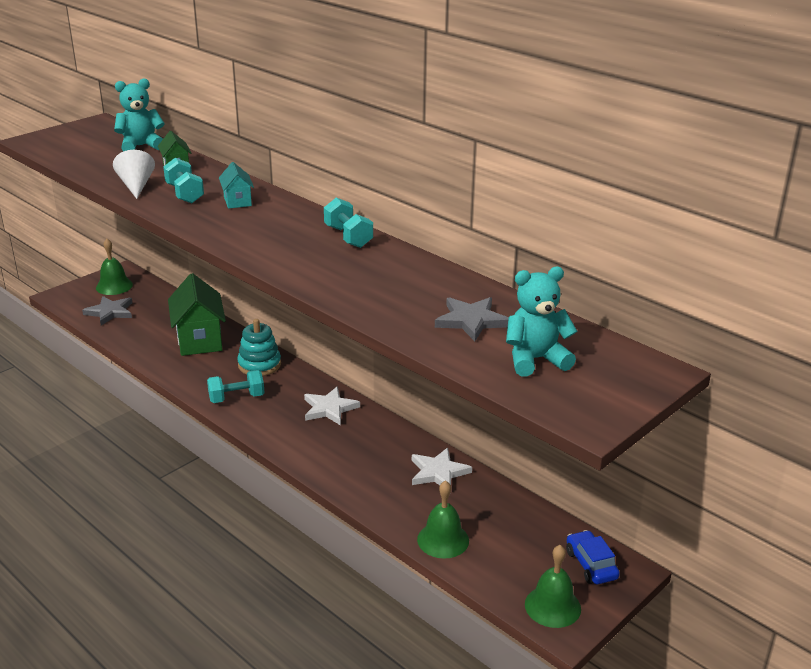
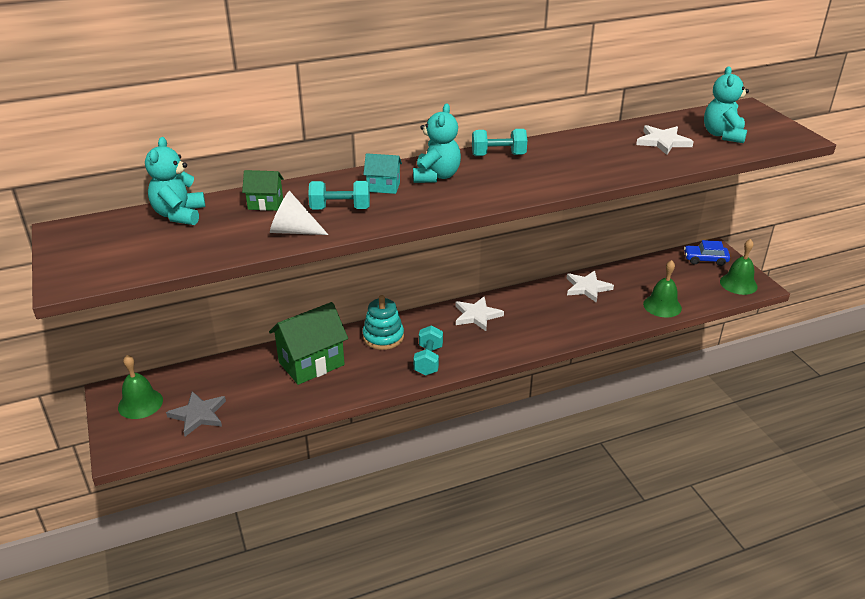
camera: 65 degrees left, 5 degrees up
(199, 340) = (311, 363): green house -> green house turned 45 degrees counterclockwise
(276, 218) = (436, 176): none -> turquoise teddy bear
(471, 321) = (663, 142): grey star -> white star

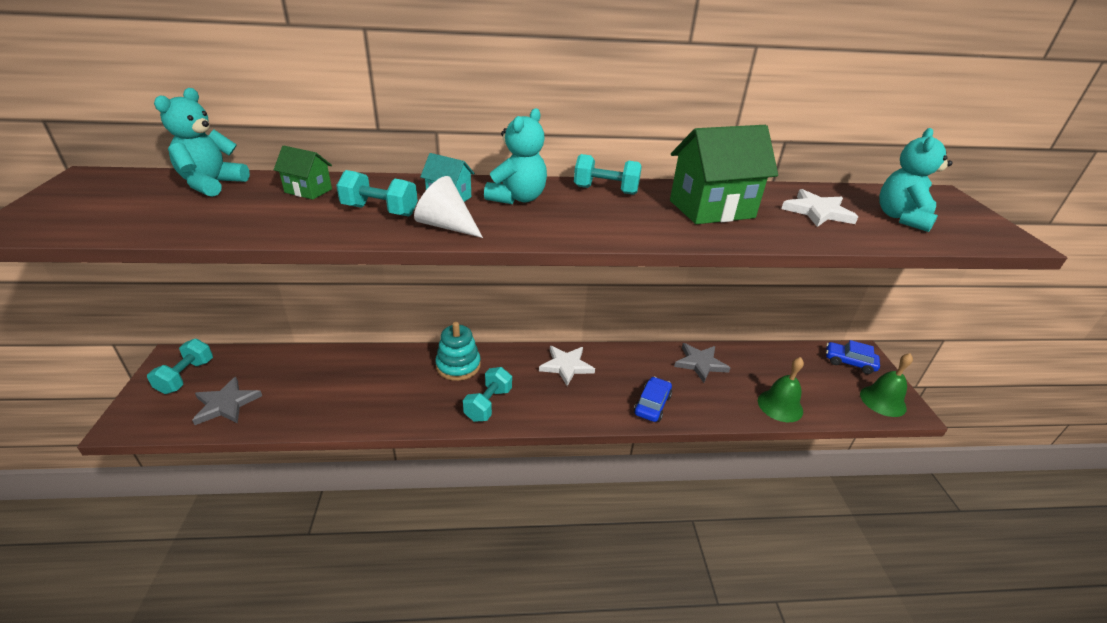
camera: 15 degrees right, 0 degrees up
(140, 403) = (186, 376): green bell -> turquoise dumbbell
(293, 231) = (304, 223): white cone -> white cone (446, 226)
(311, 363) = (370, 376): green house -> green house (711, 209)
(562, 329) = (652, 405): none -> blue car
(587, 288) = (700, 363): white star -> grey star

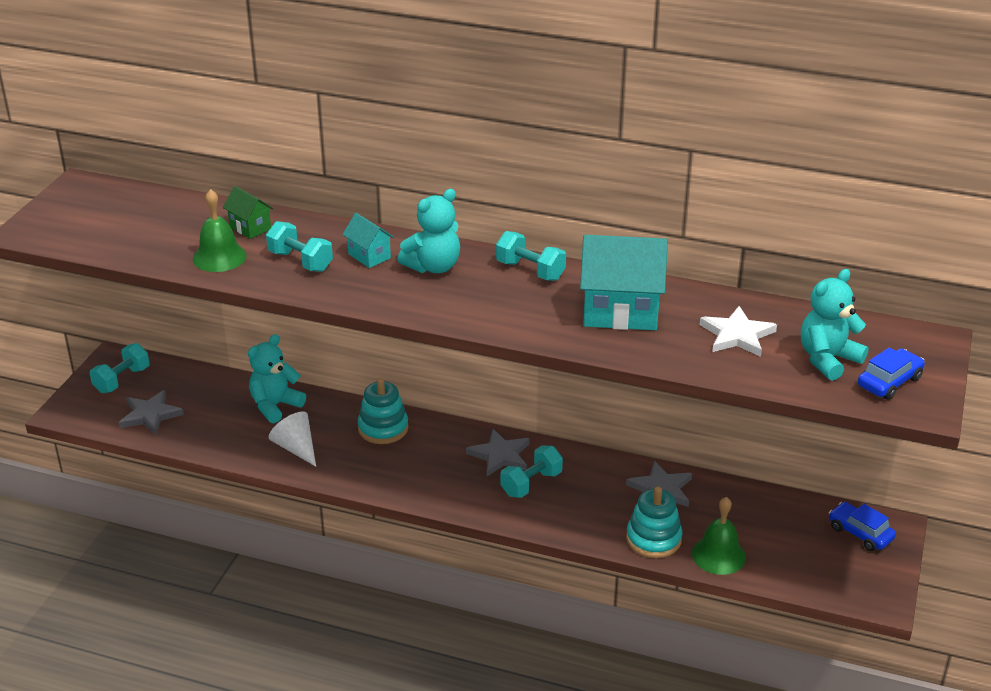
camera: 25 degrees right, 0 degrees up
(212, 184) = (174, 208): turquoise teddy bear -> turquoise teddy bear (275, 406)
(446, 226) = (348, 287): white cone -> white cone (296, 448)
(488, 404) = (393, 474): turquoise dumbbell -> turquoise dumbbell (531, 484)
(566, 366) = (500, 455): white star -> grey star
(652, 405) = (568, 517): blue car -> blue car (889, 382)
(711, 209) = (620, 312): green house -> turquoise house
(726, 405) = (653, 539): none -> turquoise stacking toy
(882, 401) = (857, 583): green bell -> green bell (219, 257)

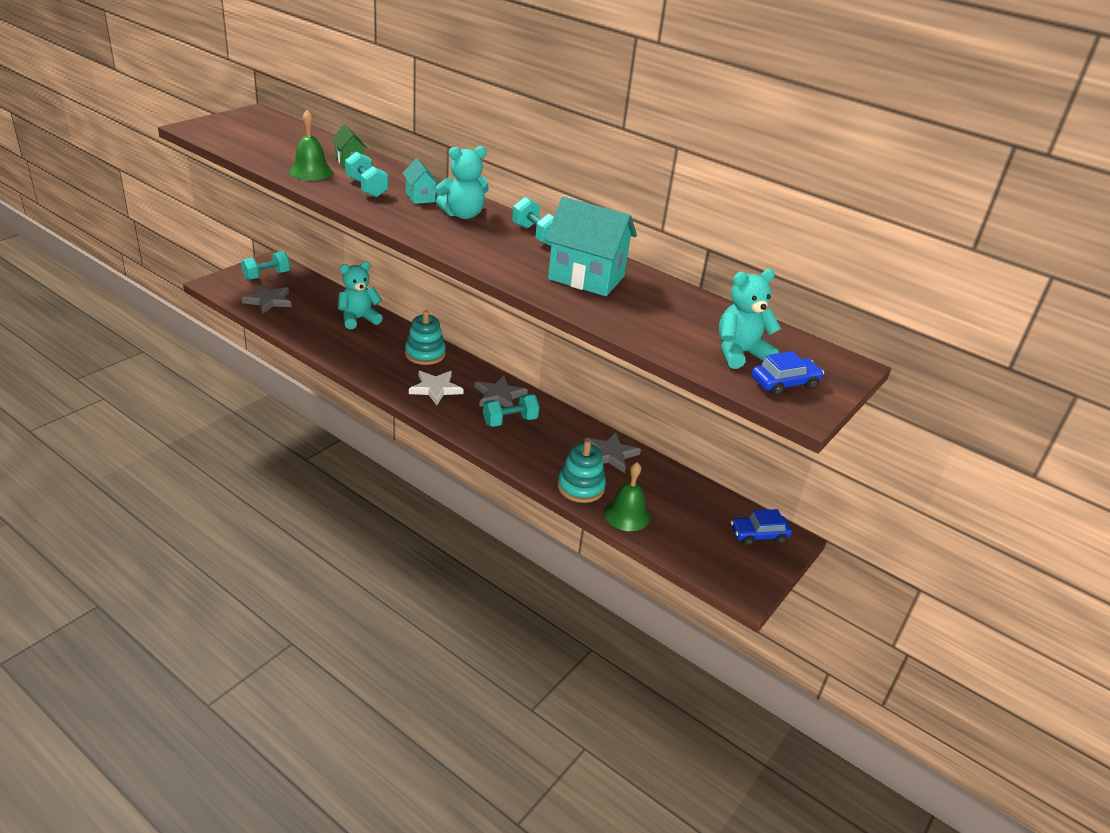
camera: 15 degrees right, 0 degrees up
(296, 448) = (353, 349): white cone -> none
(737, 335) = (672, 317): white star -> white star (435, 389)
(860, 533) = (758, 535): blue car -> blue car turned 75 degrees counterclockwise

